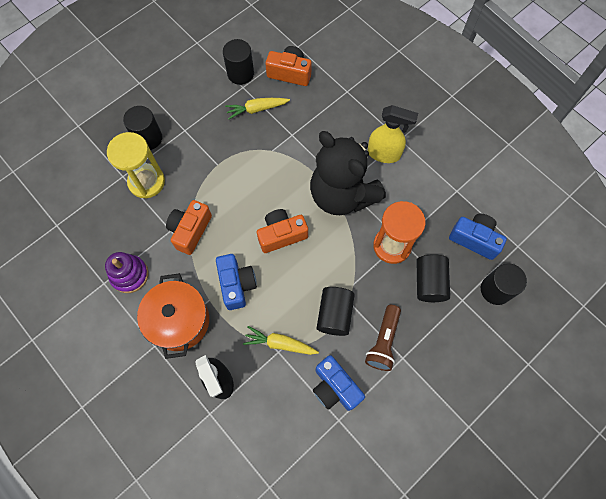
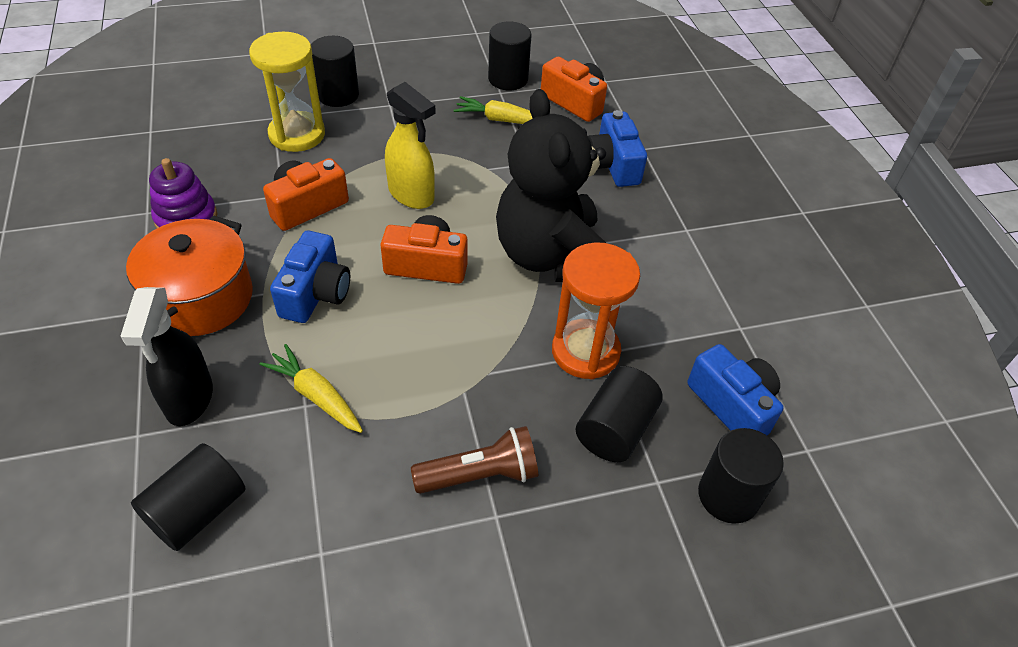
camera: 25 degrees right, 20 degrees down
(334, 314) = (428, 398): black cylinder -> black cylinder (198, 511)
(335, 387) = (352, 500): blue camera -> blue camera (612, 165)
(383, 341) = (480, 475): brown flashlight -> brown flashlight turned 150 degrees counterclockwise
(384, 154) = (650, 236): yellow spray bottle -> yellow spray bottle (411, 195)

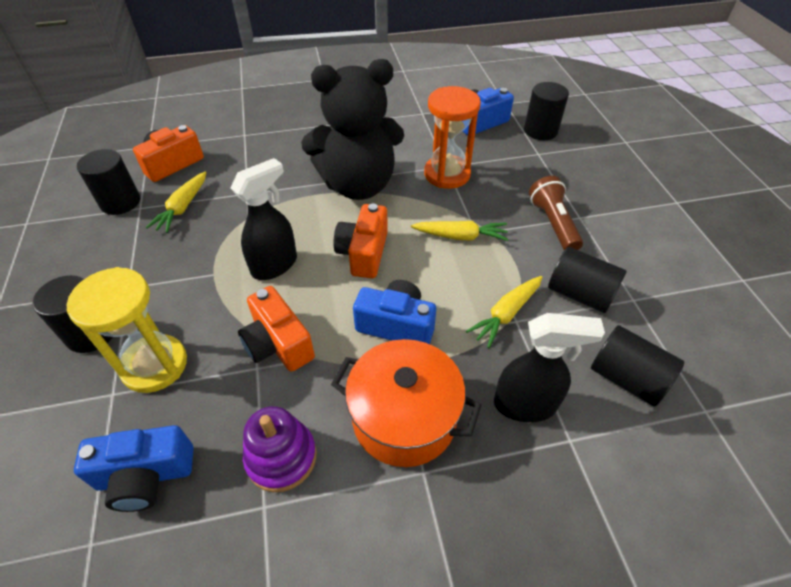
camera: 85 degrees left, 0 degrees up
(411, 195) = (275, 265): yellow spray bottle -> black spray bottle
(453, 359) = (460, 236): none -> yellow carrot
(612, 165) = (260, 150): blue camera -> blue camera (146, 476)
(615, 429) = (506, 166): black cylinder -> black cylinder (579, 294)

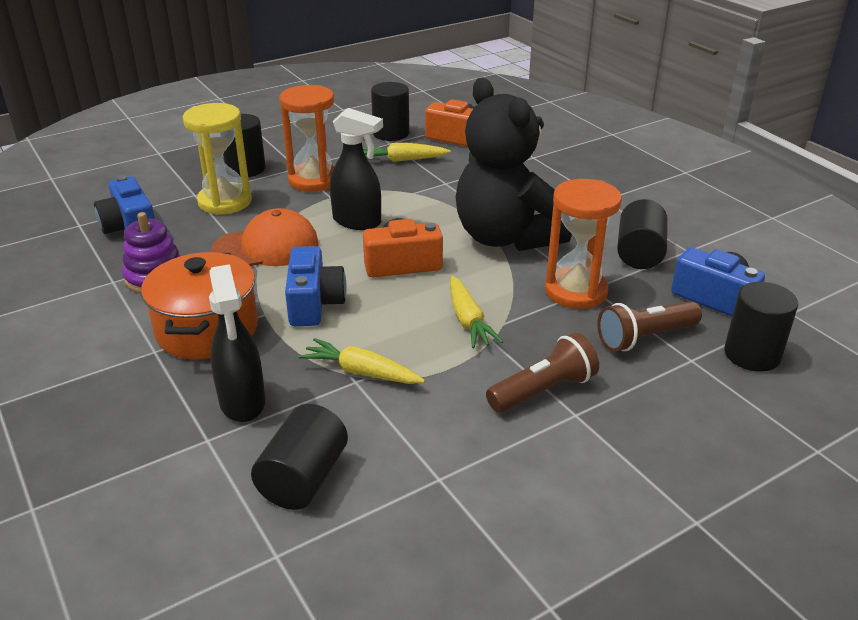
camera: 70 degrees right, 15 degrees down
(168, 280) = (313, 180): none -> orange hourglass
(278, 343) = (266, 247): orange camera -> orange cap
(511, 163) = (645, 338): none -> brown flashlight
(579, 294) = (423, 427): black cylinder -> black cylinder (639, 253)

